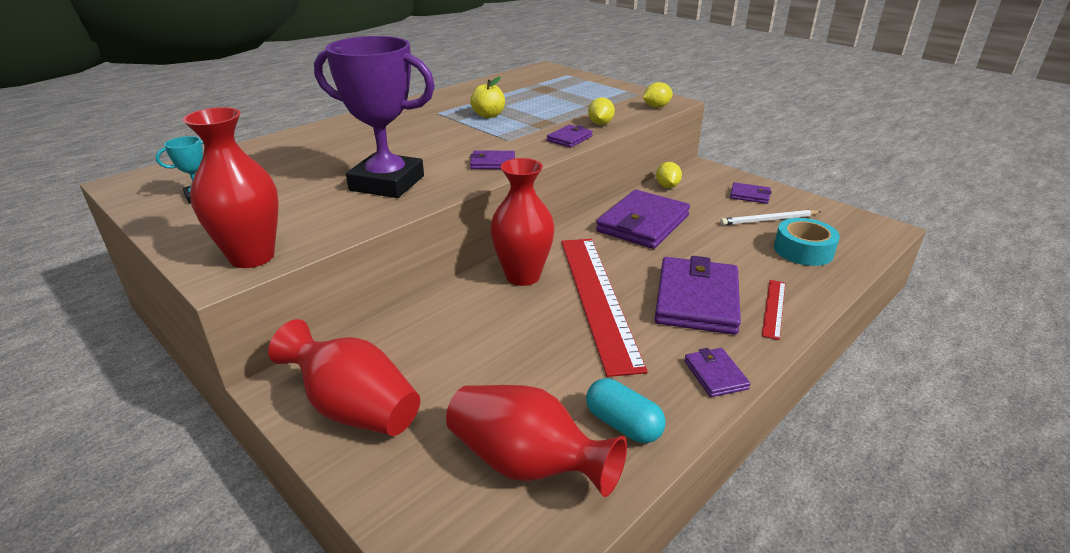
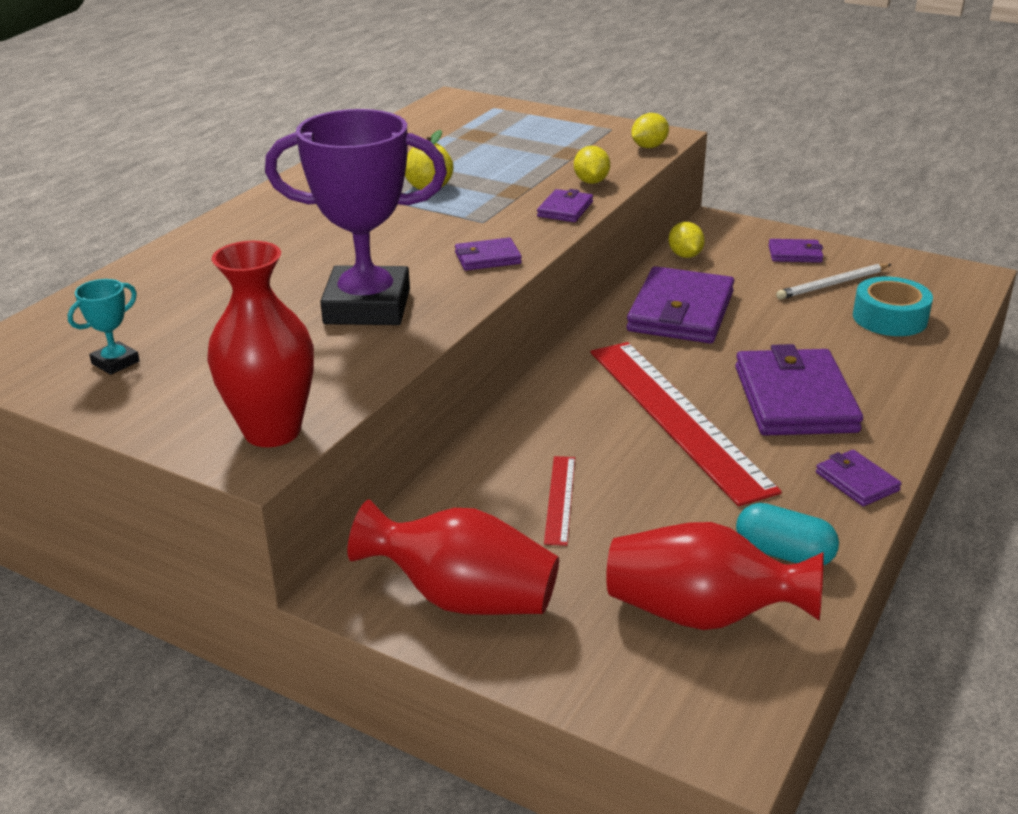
camera: 15 degrees left, 0 degrees up
(523, 276) = (567, 405): red vase -> none
(774, 308) = (886, 394): red ruler -> red ruler (560, 499)

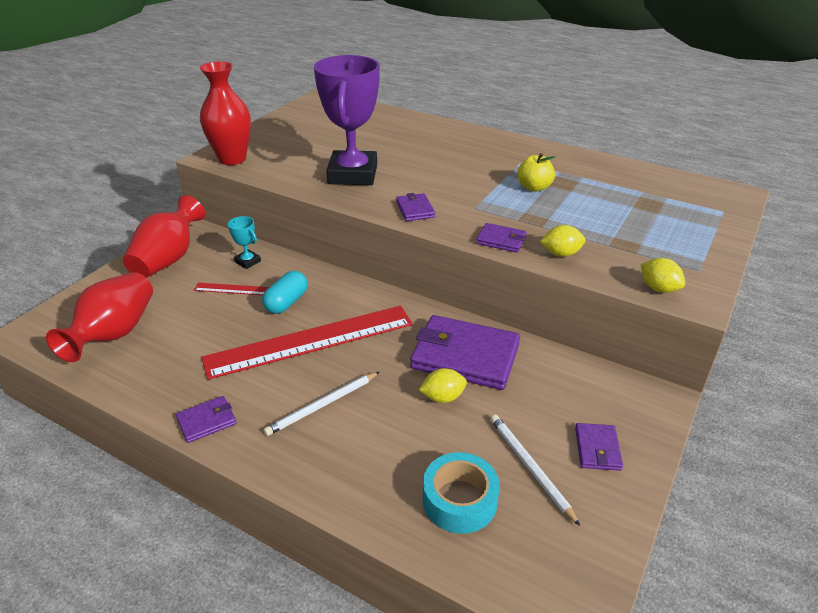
camera: 90 degrees right, 5 degrees up
(115, 362) = (308, 122): turquoise trophy -> turquoise trophy (248, 261)
(685, 255) = (574, 368): yellow lemon -> yellow lemon (443, 397)
(784, 553) = (148, 372): turquoise capsule -> turquoise capsule (286, 302)
(795, 399) = (322, 405): purple wallet -> white pencil

